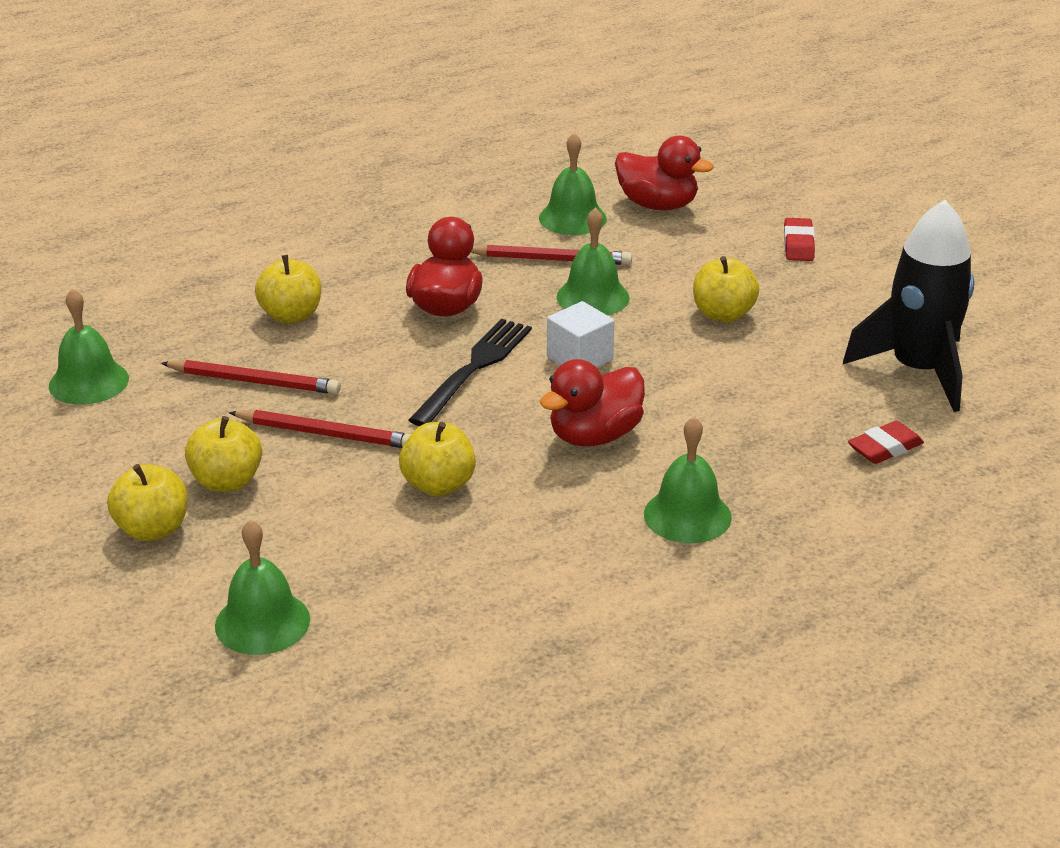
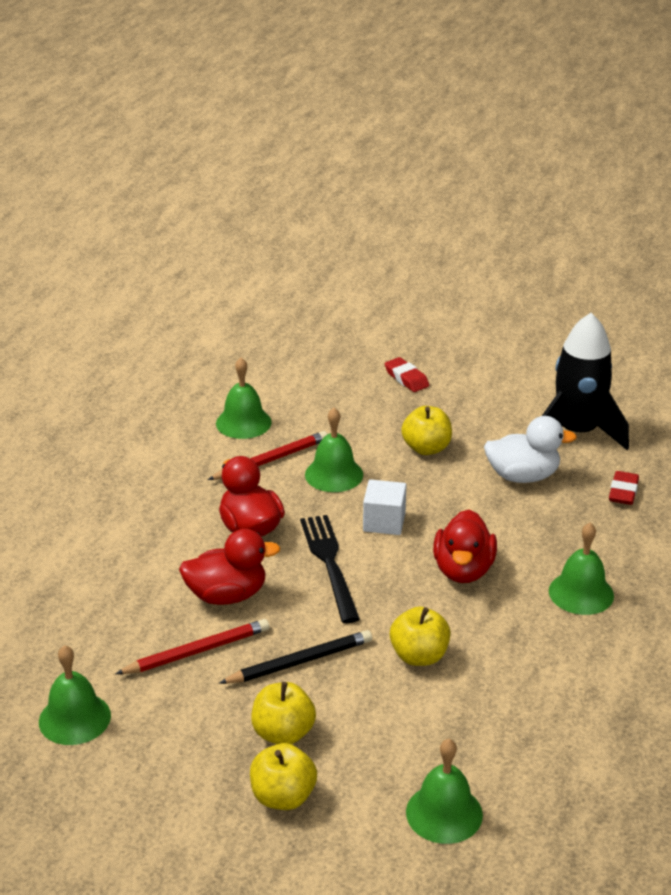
camera: 40 degrees left, 0 degrees up
(291, 316) = (152, 589): yellow apple -> none
(326, 434) = (300, 661): red pencil -> black pencil
(657, 205) = (285, 388): red duck -> red duck (227, 595)
(790, 383) = (523, 476): none -> white duck

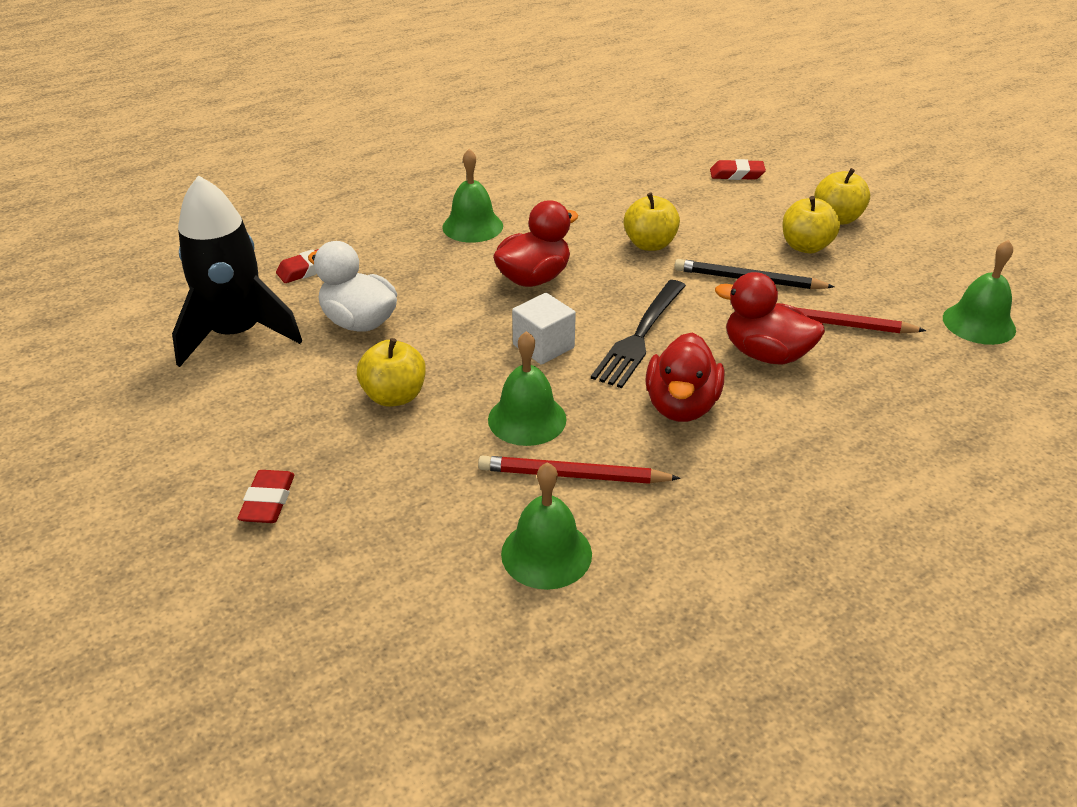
camera: 140 degrees left, 5 degrees up
(444, 813) = (736, 174): green bell -> red eraser

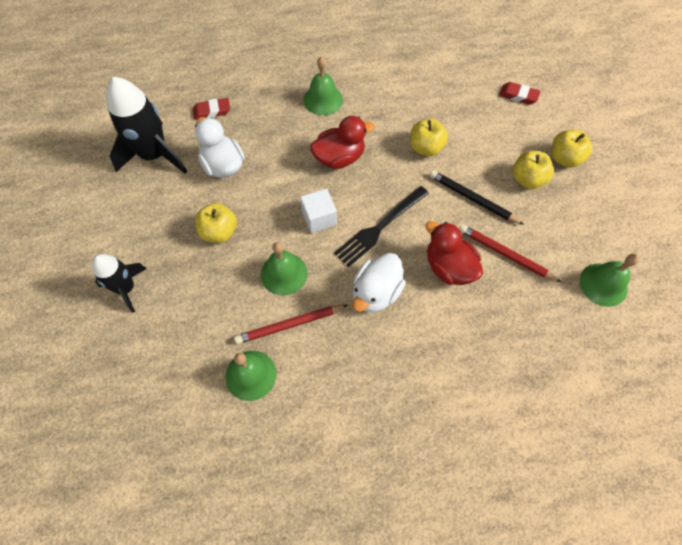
camera: 20 degrees right, 25 degrees up
(268, 501) = (126, 288): red eraser -> black rocket
(573, 475) = (289, 325): red pencil -> red pencil turned 45 degrees counterclockwise
(681, 406) = (376, 292): red duck -> white duck

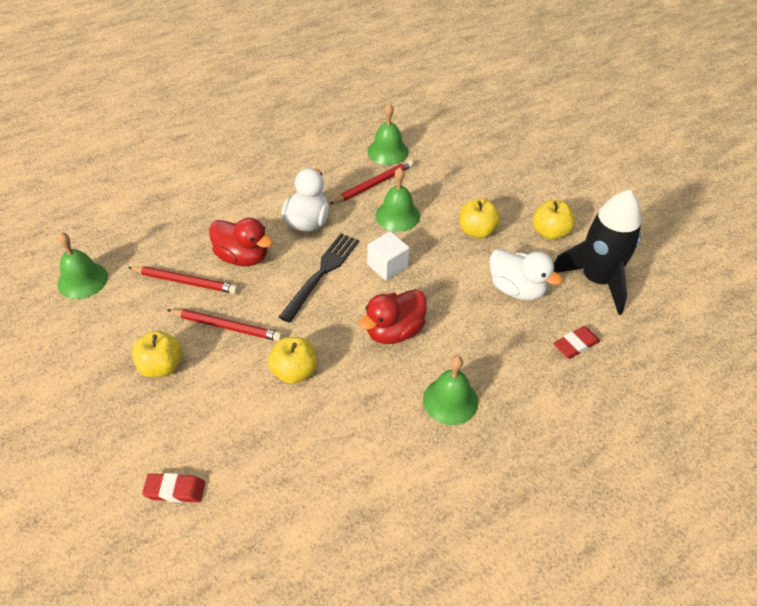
camera: 160 degrees right, 15 degrees down
(126, 288) = (524, 175): black rocket -> none
(472, 199) = (227, 326): black pencil -> red pencil
(564, 158) = (111, 407): yellow apple -> yellow apple (550, 232)

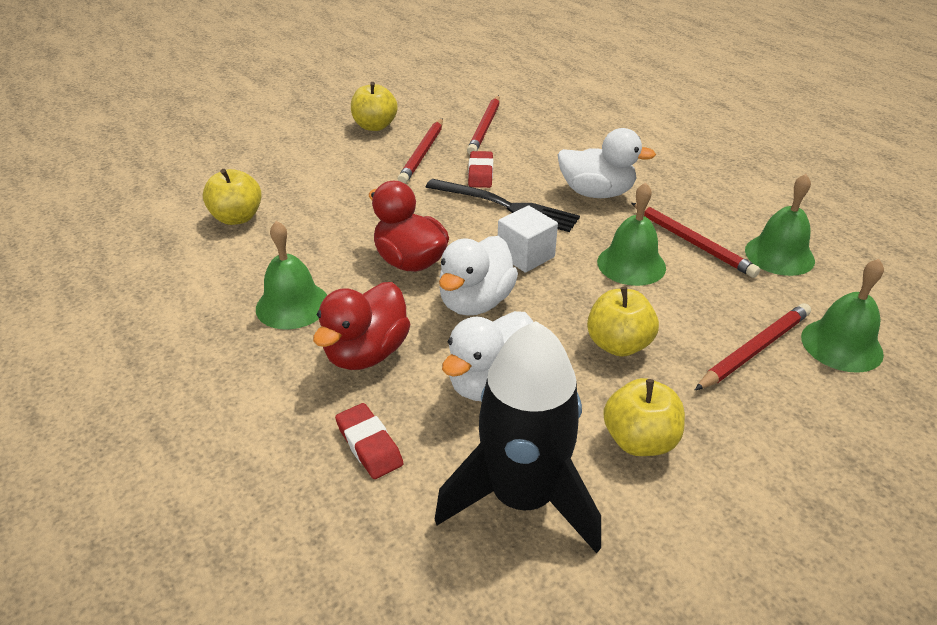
camera: 90 degrees right, 10 degrees down
(82, 280) = (483, 81): green bell -> green bell (841, 345)
(175, 490) = (237, 144): red eraser -> red eraser (480, 173)
(243, 257) = (526, 155): red duck -> red duck (366, 353)
(294, 372) = (357, 195): yellow apple -> yellow apple (237, 218)
(441, 294) = (475, 302): none -> white duck
(475, 179) = (754, 349): none -> red pencil

